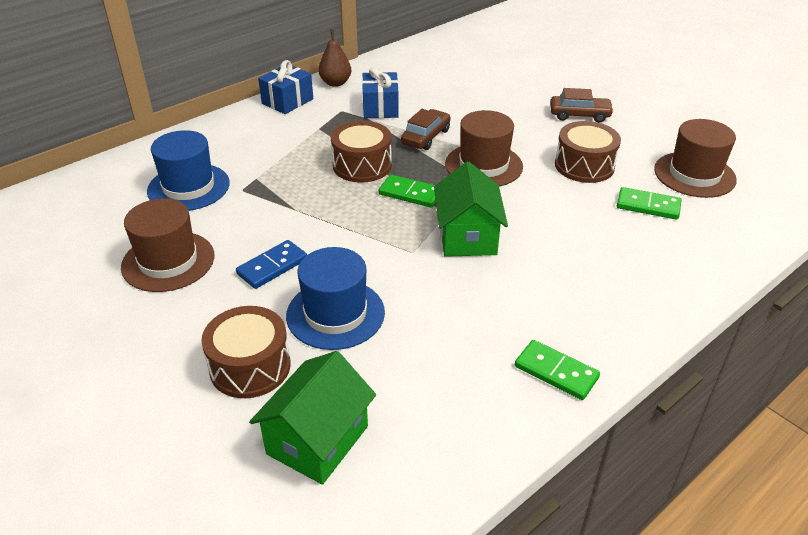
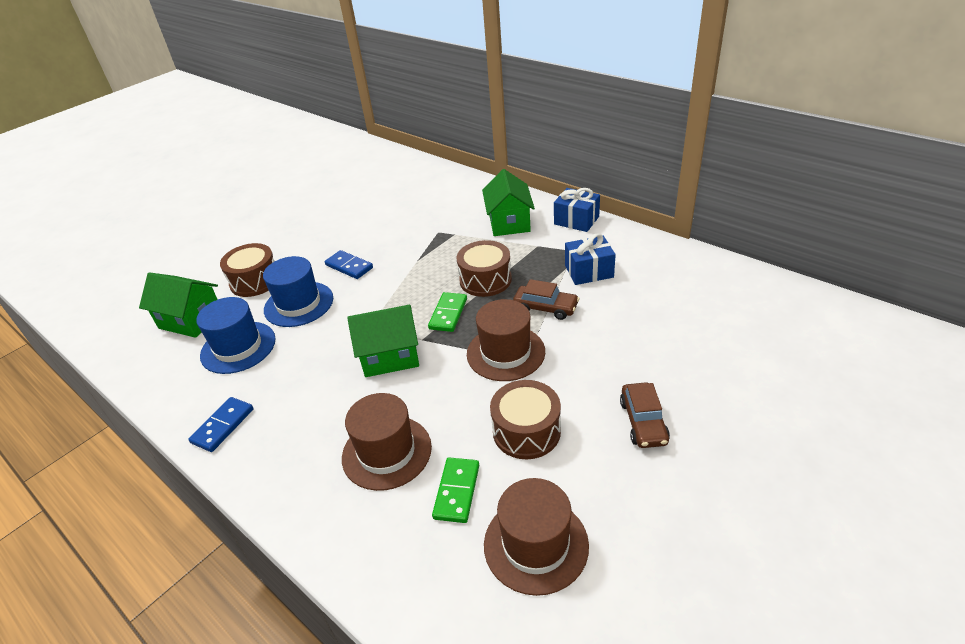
camera: 85 degrees right, 0 degrees up
(168, 261) = (354, 226): brown hat -> brown hat (387, 452)
(188, 187) = (437, 210): blue hat -> blue hat (238, 347)
(259, 140) = (509, 222): none -> green house
(335, 83) = (624, 237): brown pear -> none
(556, 372) = (223, 426): green domino -> blue domino

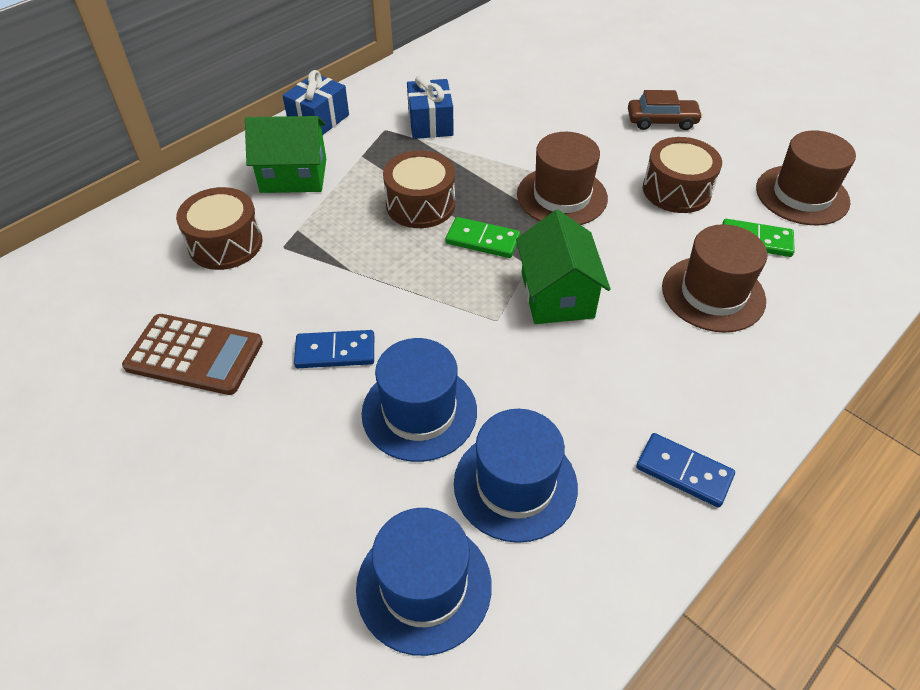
camera: 90 degrees left, 10 degrees up
(191, 320) = (424, 586): green house -> blue hat
(255, 281) = (329, 492): brown drum -> brown drum (225, 243)
(349, 266) = (335, 352): blue domino -> blue domino turned 45 degrees clockwise
(353, 222) = (194, 355): none -> brown calculator
(545, 308) = (489, 161): brown car -> none

